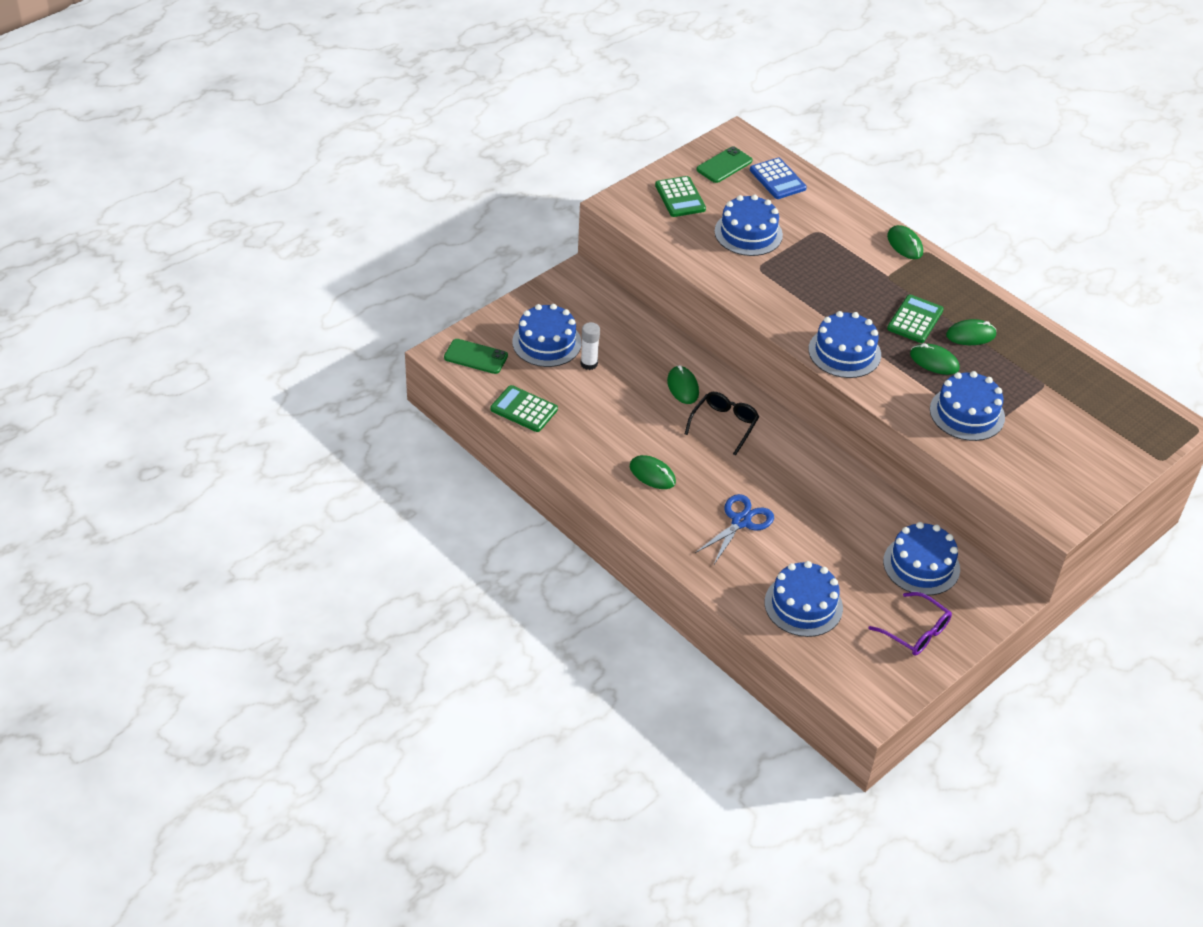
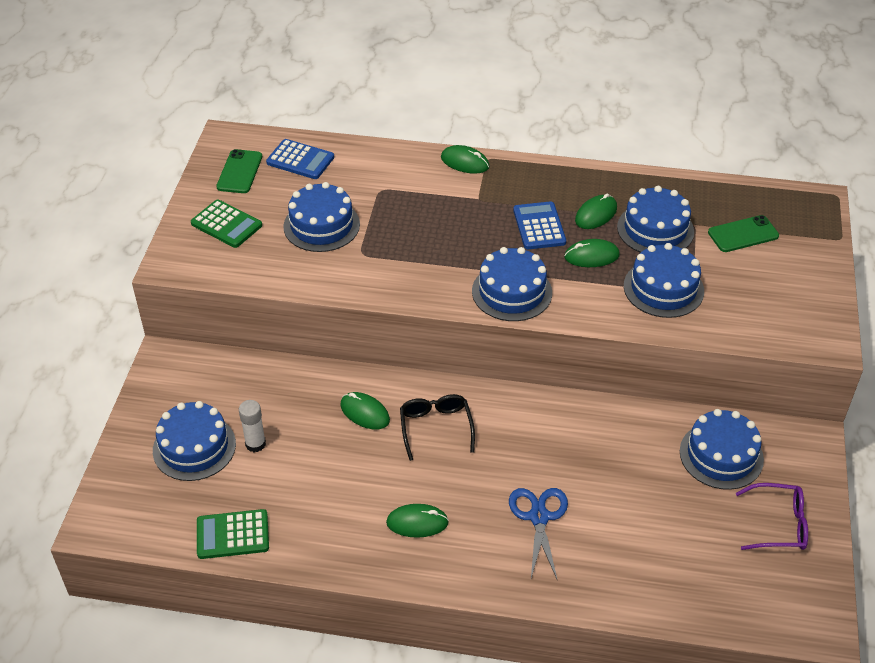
camera: 35 degrees left, 0 degrees up
(476, 357) = (133, 508): green phone -> green phone (743, 234)
(803, 605) = (668, 565): blue cake -> blue cake (655, 229)
(915, 320) = (539, 226): green calculator -> blue calculator

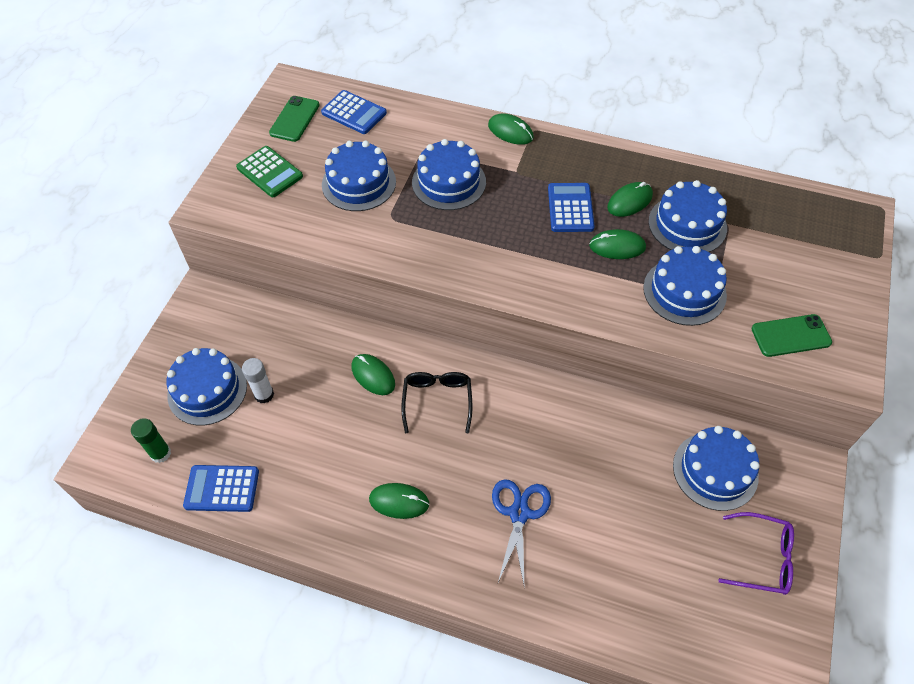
camera: 10 degrees right, 10 degrees up
(160, 511) = (160, 453): none -> green glue stick
(232, 535) = (222, 488): green calculator -> blue calculator
(512, 292) = (529, 276): blue cake -> blue cake (449, 182)
(743, 234) = (777, 240): green phone -> green phone (791, 336)

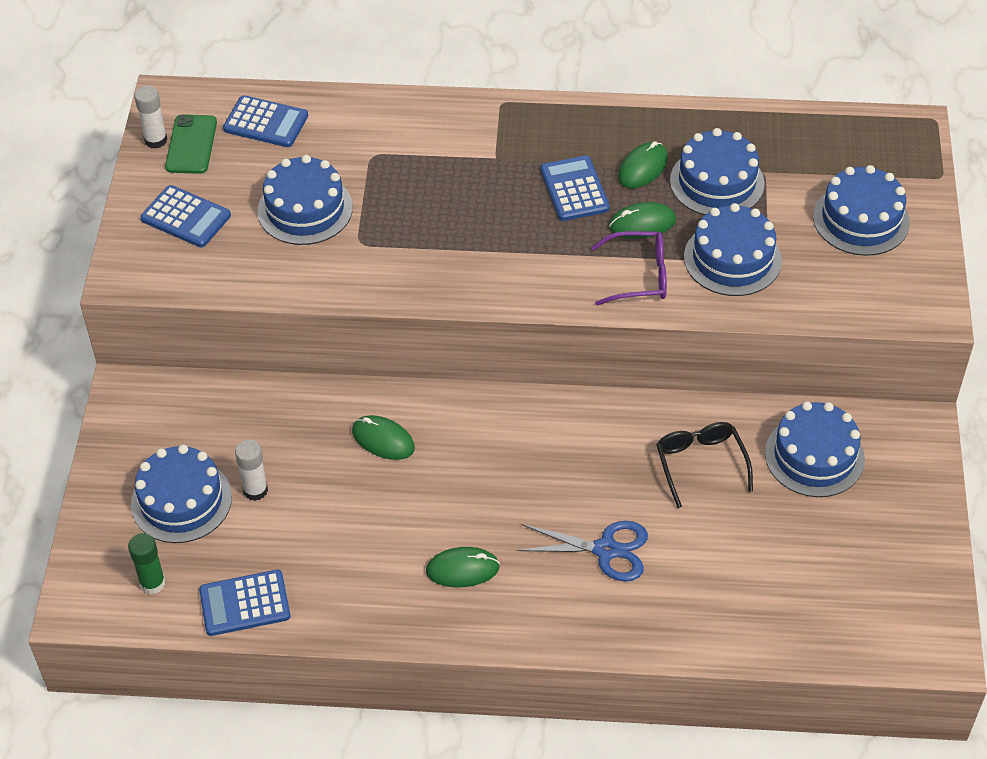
camera: 15 degrees left, 5 degrees down
(270, 172) = (186, 217): green calculator -> blue calculator
(271, 111) = (156, 140): none -> white glue stick
(437, 401) = (471, 451): black glasses -> black glasses (700, 464)
(449, 182) = (417, 186): blue cake -> blue cake (861, 219)
(510, 131) = (473, 110): green mouse -> none
(519, 513) = (606, 550): blue scissors -> blue scissors turned 105 degrees clockwise
(762, 558) = (886, 534): purple glasses -> purple glasses (639, 276)
(791, 336) = (861, 283): green phone -> none

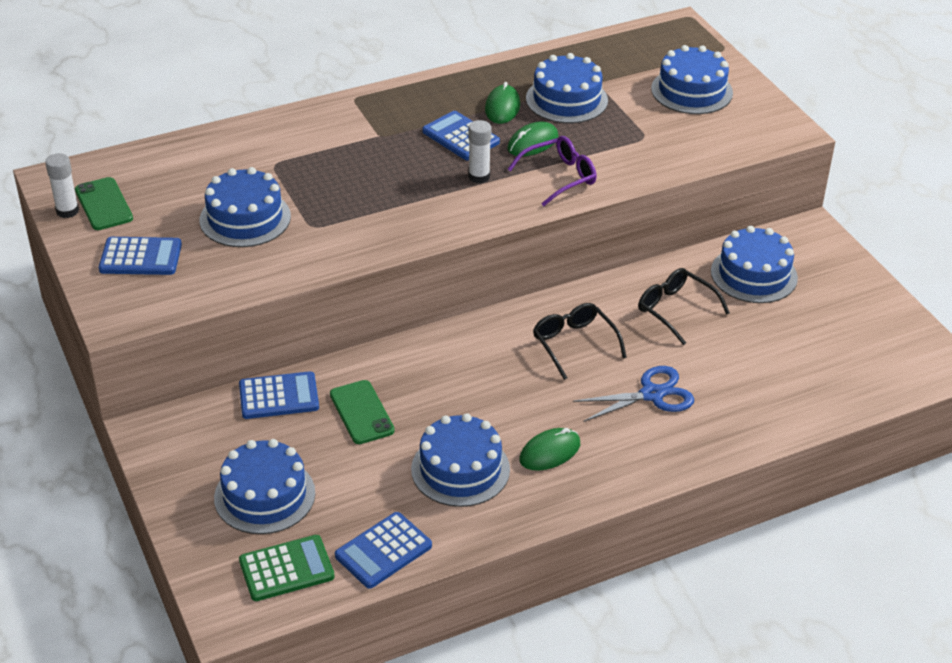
camera: 30 degrees left, 10 degrees down
(152, 583) = (286, 569): green glue stick -> green calculator
(255, 490) = (326, 462): white glue stick -> white glue stick (479, 177)
(266, 122) = (160, 169): blue calculator -> blue calculator (279, 396)
(320, 451) = (361, 412): none -> green phone
(383, 440) = (409, 385): green mouse -> none
(570, 461) = (574, 344): none -> black glasses
(732, 259) = (620, 144): blue cake -> blue cake (460, 469)

